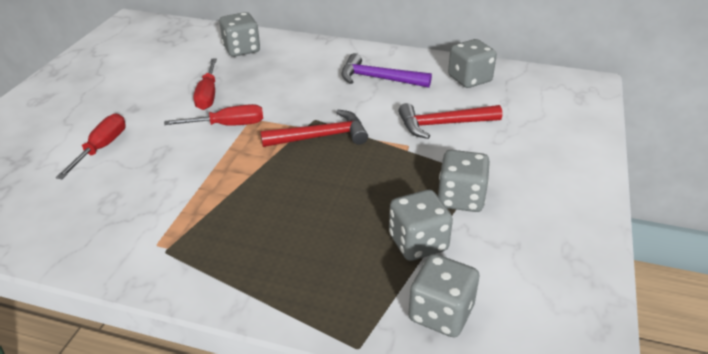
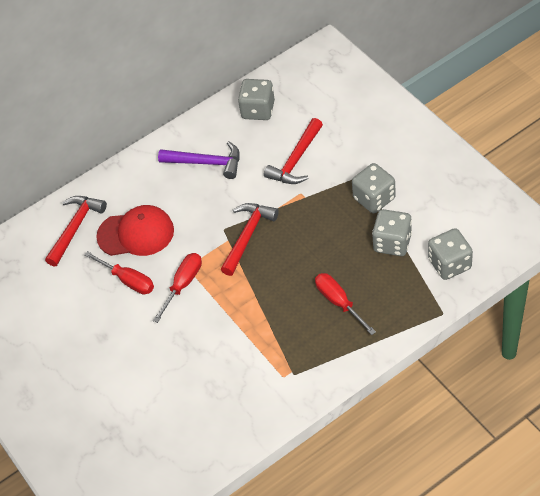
camera: 45 degrees left, 15 degrees up
(101, 148) = (142, 375): red screwdriver -> red screwdriver (339, 302)
(241, 49) = (75, 228): grey dice -> red hammer
(263, 78) = (136, 233): none -> red cap
(378, 79) = (206, 163): purple hammer -> purple hammer turned 135 degrees counterclockwise

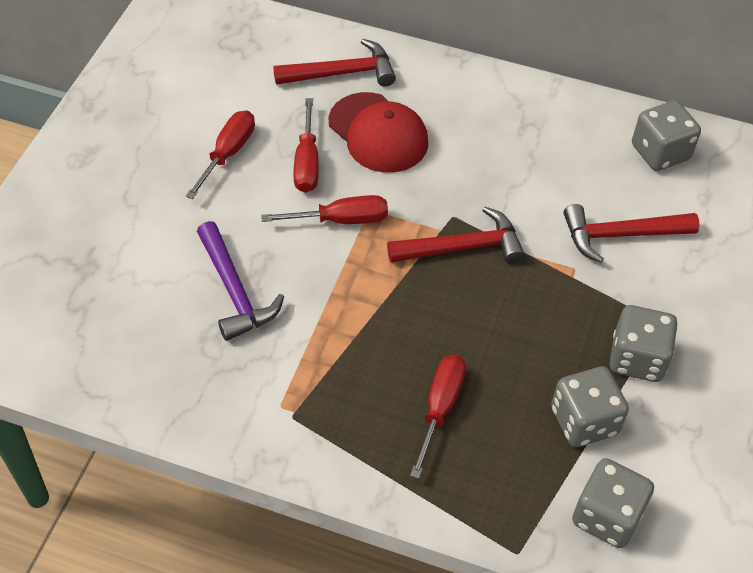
camera: 45 degrees right, 0 degrees up
(88, 318) = (228, 154): none -> red screwdriver
(206, 163) = (535, 144): purple hammer -> purple hammer (235, 291)

